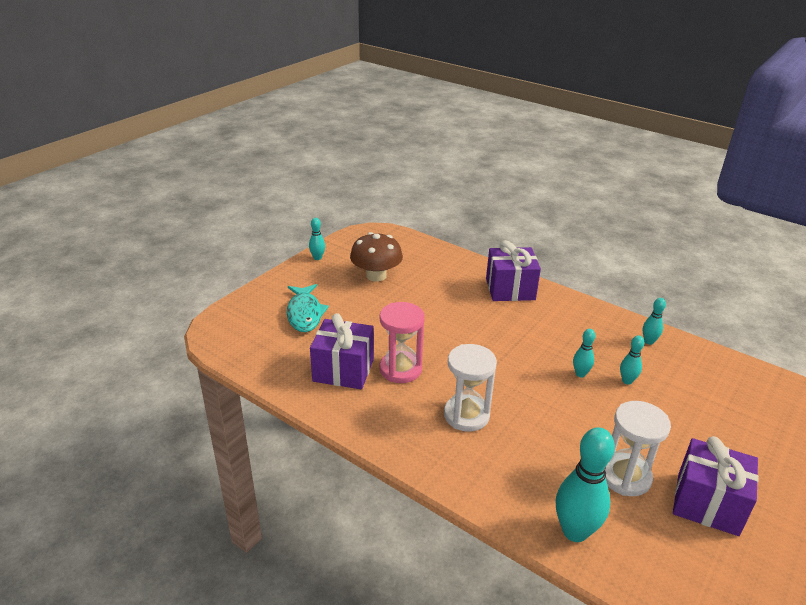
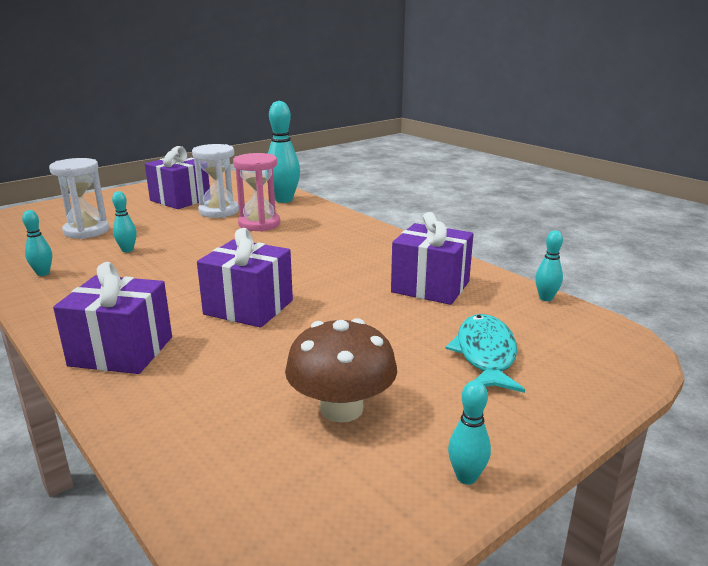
camera: 165 degrees left, 10 degrees down
(400, 369) = (361, 281): pink hourglass -> pink hourglass (259, 224)
(466, 330) = (248, 307): none -> purple gift
(466, 415) = (313, 246): white hourglass -> white hourglass (86, 231)
(580, 374) = (166, 258): turquoise bowling pin -> turquoise bowling pin (546, 298)

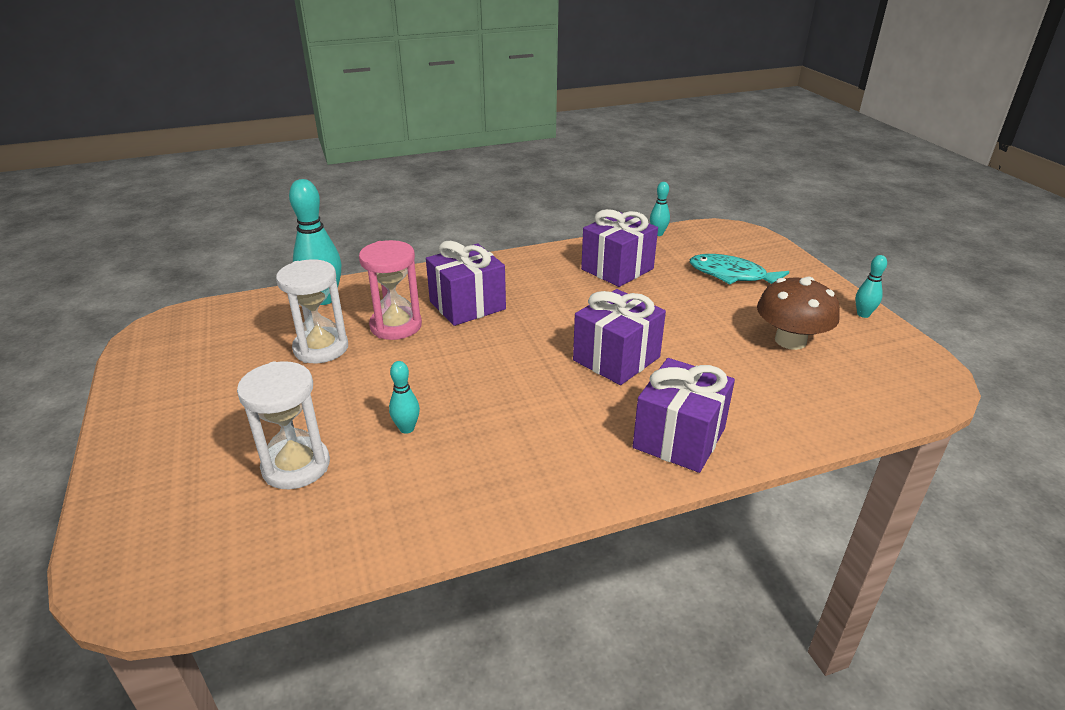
camera: 70 degrees left, 10 degrees up
(43, 273) = (440, 503): turquoise bowling pin -> none
(180, 200) = (235, 374): purple gift -> purple gift (467, 305)

